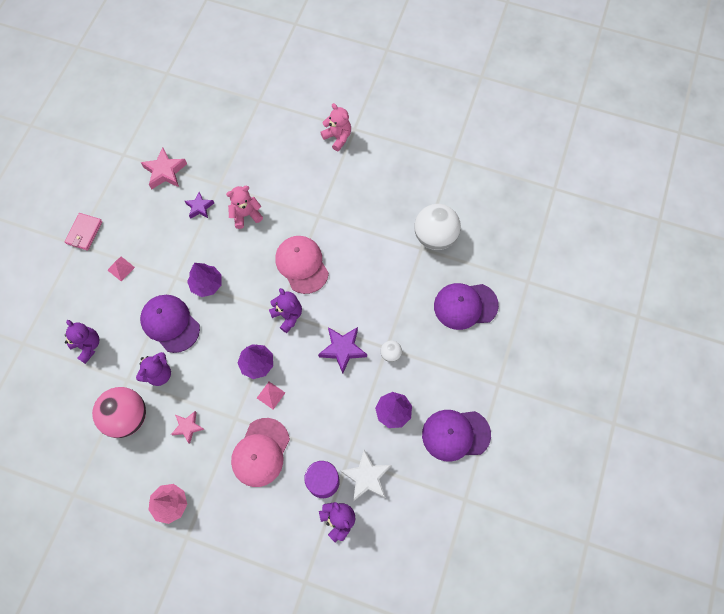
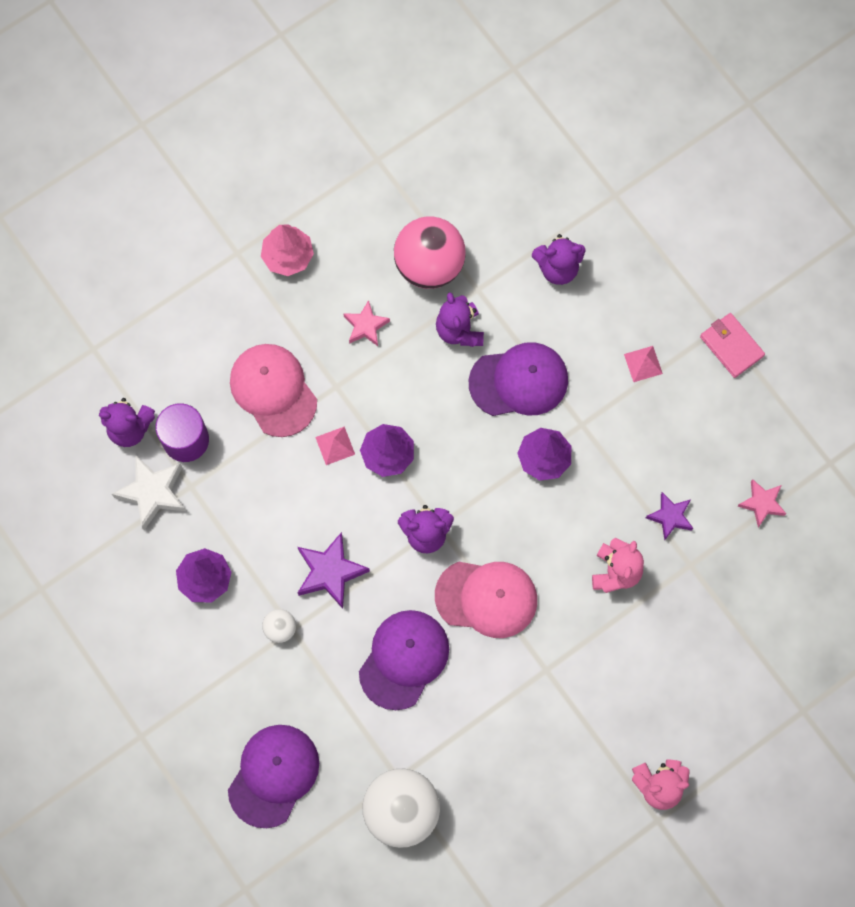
camera: 125 degrees right, 5 degrees up
(165, 172) = (762, 503): pink star -> pink star, size x0.64
(455, 434) = (122, 635): purple cap -> purple cap (404, 659)

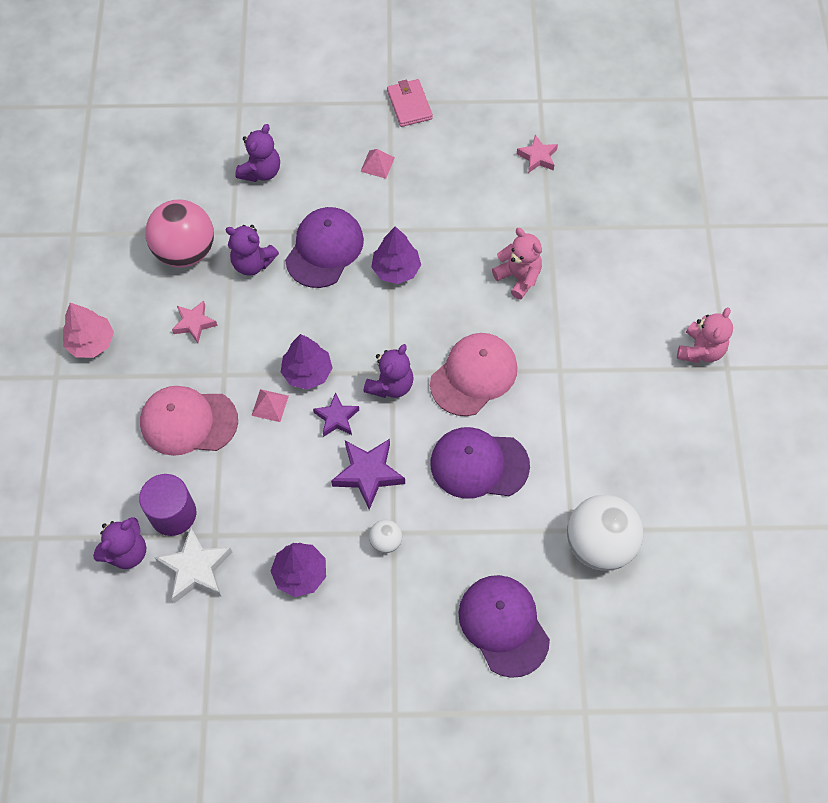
camera: 55 degrees left, 10 degrees down
(404, 659) = (479, 464): purple cap -> purple cap turned 60 degrees counterclockwise
(670, 517) = (504, 218): purple star -> purple star (336, 418)
(731, 346) = (409, 105): pink wallet -> pink wallet turned 75 degrees clockwise

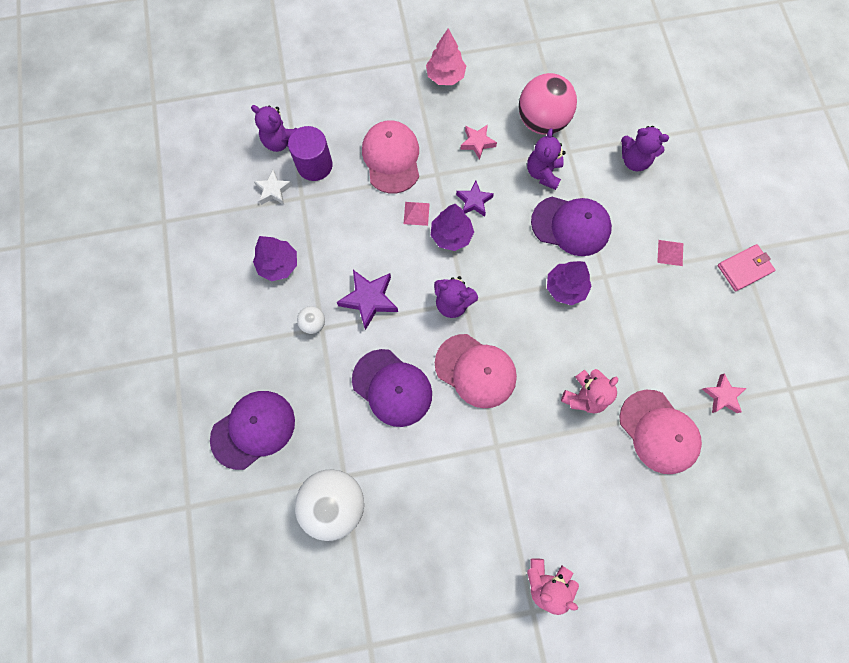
camera: 80 degrees right, 10 degrees up
(196, 569) = (273, 190): white star -> white star, size x0.64
(336, 418) = (414, 266): purple star -> purple star (474, 201)
(479, 464) = (392, 388): purple cap -> purple cap turned 135 degrees clockwise
(565, 219) = (659, 432): none -> pink cap

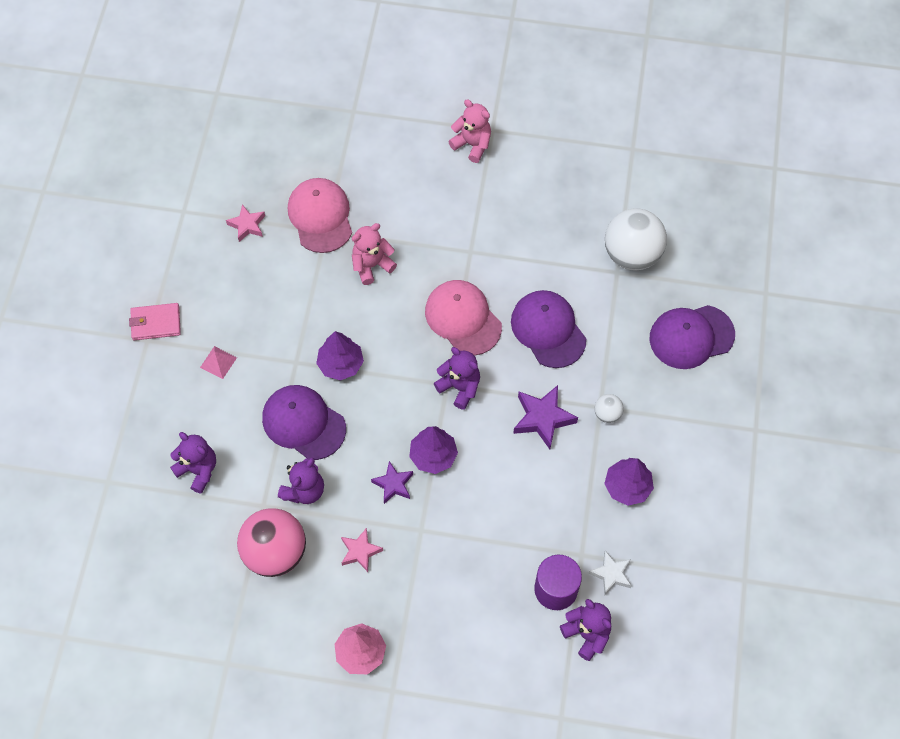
camera: 160 degrees left, 10 degrees down
(391, 158) = (465, 567): pink cap -> none
(416, 213) = (461, 492): pink pyramid -> none

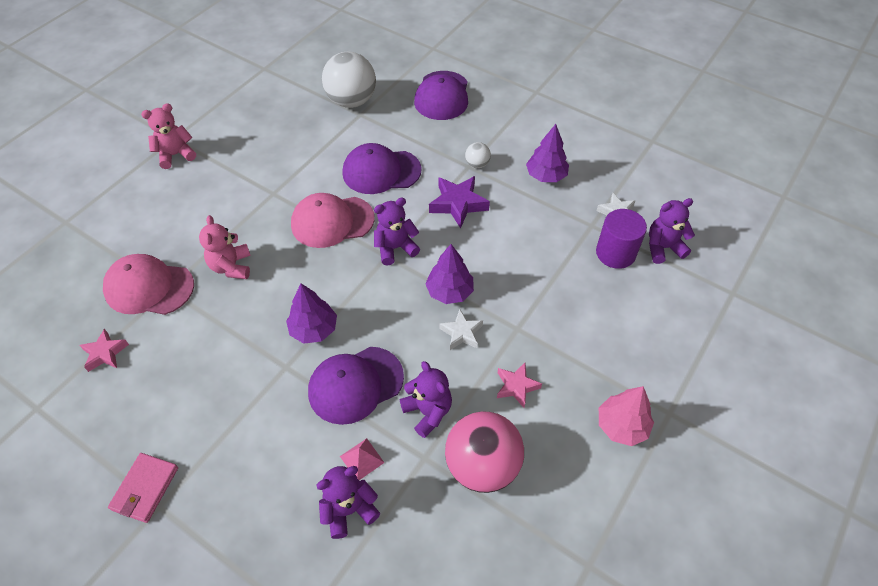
camera: 65 degrees left, 10 degrees down
(218, 362) = (237, 440): pink pyramid -> pink pyramid (362, 459)
(393, 484) = (461, 333): purple star -> white star

